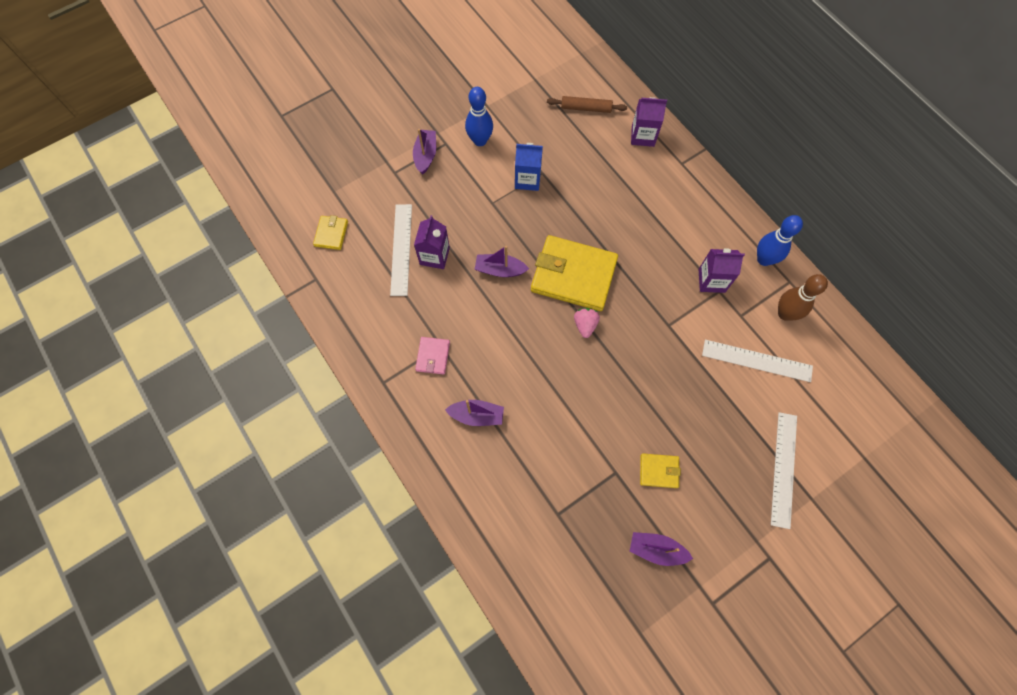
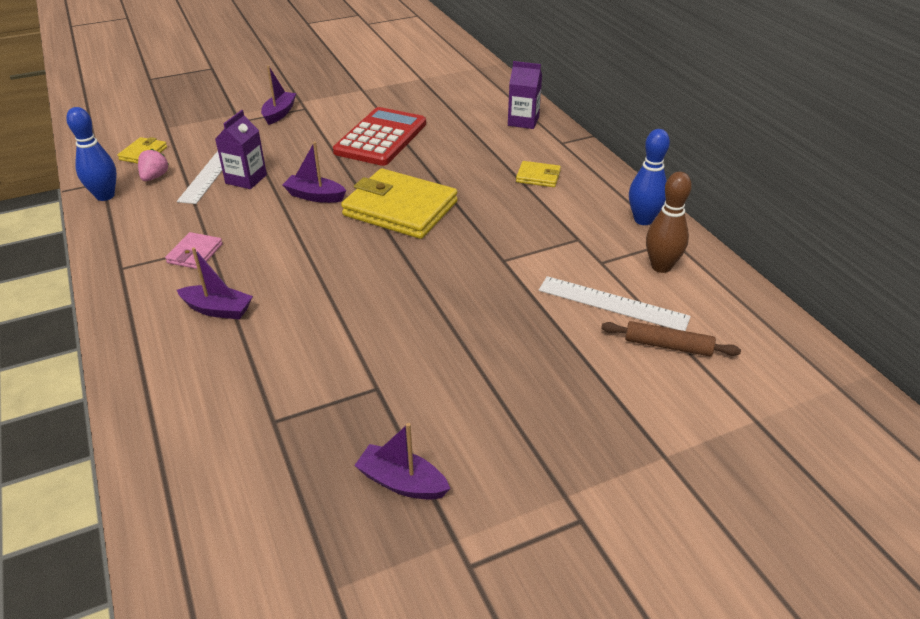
camera: 10 degrees right, 30 degrees down
(480, 140) = (342, 109): blue bowling pin -> blue bowling pin (105, 196)
(527, 179) = (381, 138): blue carton -> red calculator
(585, 325) = (396, 248): pink strawberry -> pink strawberry (155, 177)
(586, 108) = (467, 99): brown rolling pin -> brown rolling pin (668, 346)
(659, 471) = (439, 394): yellow wallet -> yellow wallet (538, 177)
(711, 280) = (571, 230): purple carton -> none
(783, 469) = (627, 416): white ruler -> none

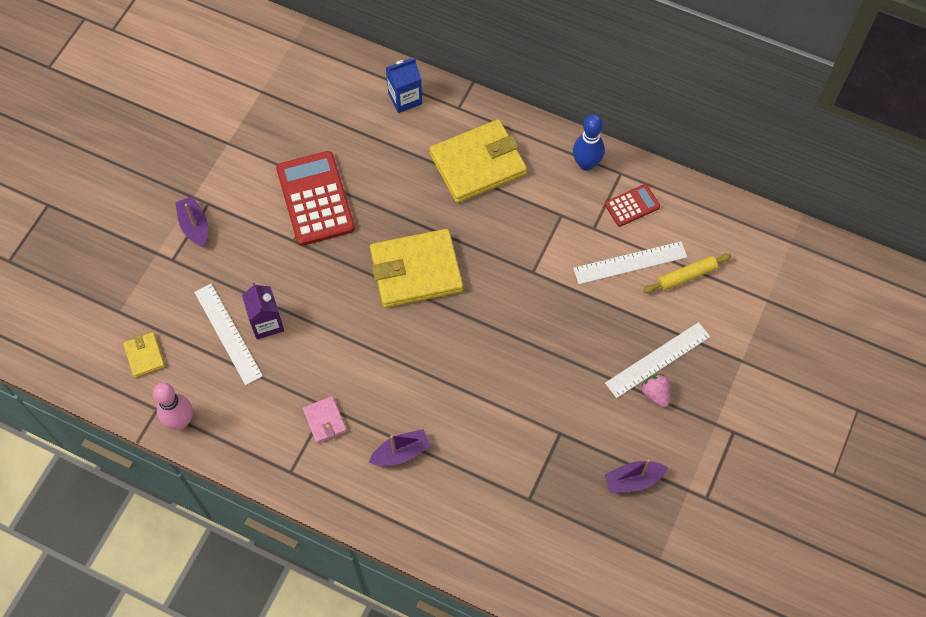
camera: 40 degrees left, 25 degrees up
(105, 196) = (180, 421): blue bowling pin -> pink bowling pin
(155, 177) = (191, 373): pink strawberry -> pink strawberry (655, 394)
(315, 196) = (340, 303): purple boat -> none
(523, 121) = (405, 98): purple carton -> blue carton
(538, 177) = (478, 164): yellow wallet -> yellow wallet, size x2.18
(557, 394) = (658, 360): none -> white ruler
(661, 266) = (632, 206): brown bowling pin -> red calculator
(668, 346) = (686, 276): brown rolling pin -> yellow rolling pin

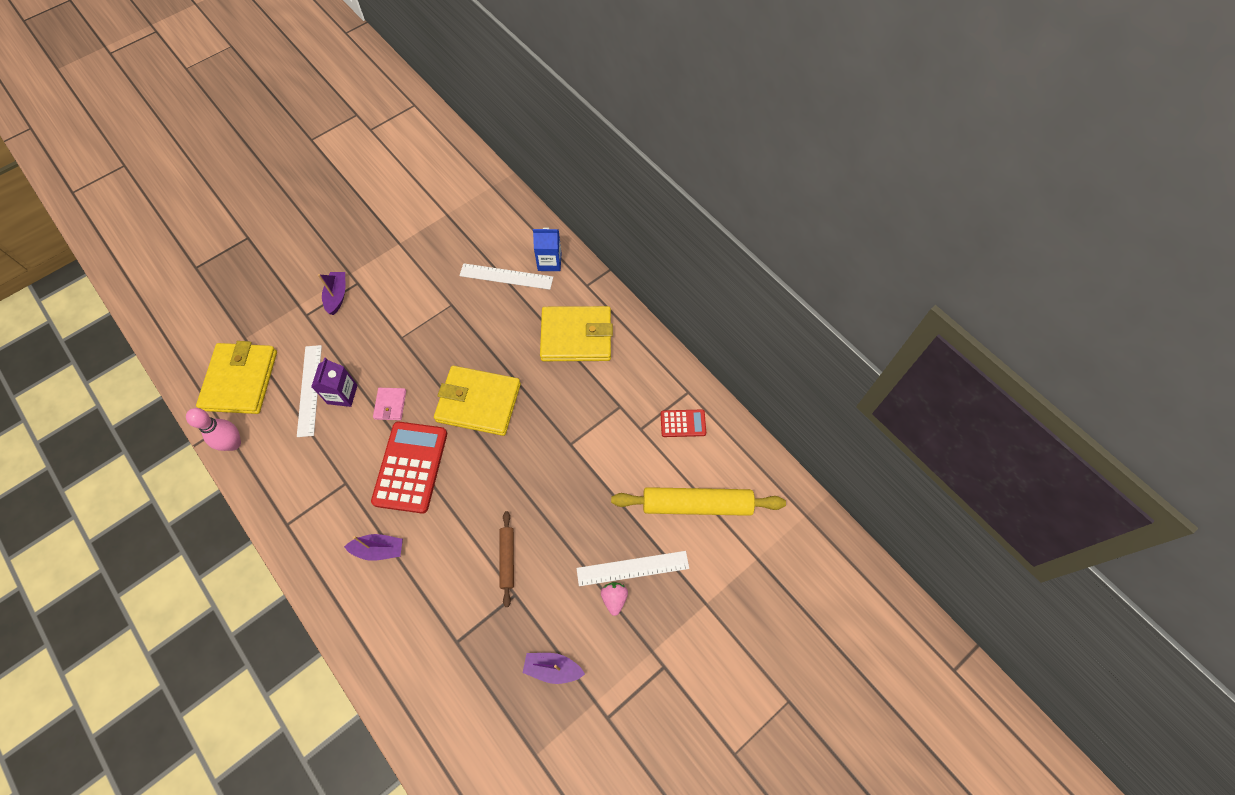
camera: 25 degrees right, 0 degrees up
(144, 356) = (240, 380): yellow wallet -> yellow wallet, size x2.18
(315, 199) = (436, 312): red calculator -> red calculator (410, 467)
(325, 420) = (337, 494): pink wallet -> pink wallet (390, 405)
(534, 404) = (507, 559): none -> brown rolling pin
(586, 164) = (663, 372): blue bowling pin -> none
(630, 262) = (655, 471): white ruler -> white ruler (506, 276)
(686, 276) = (696, 505): yellow rolling pin -> yellow rolling pin, size x1.87

